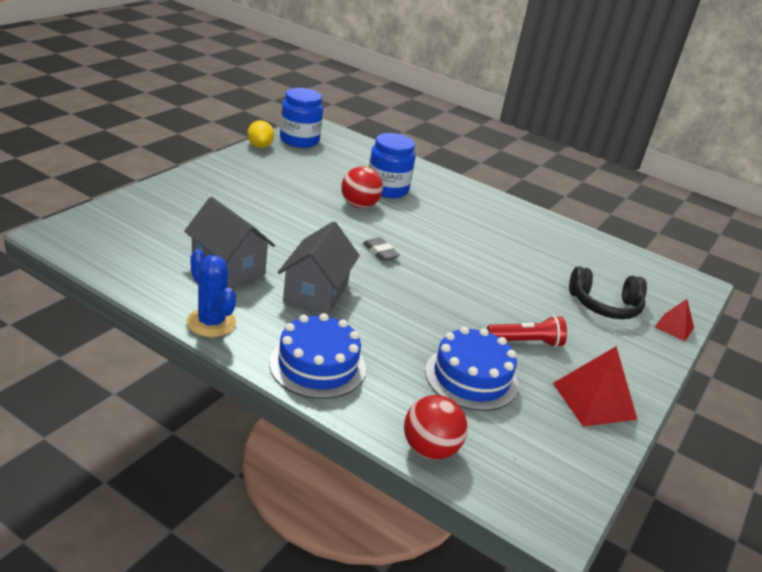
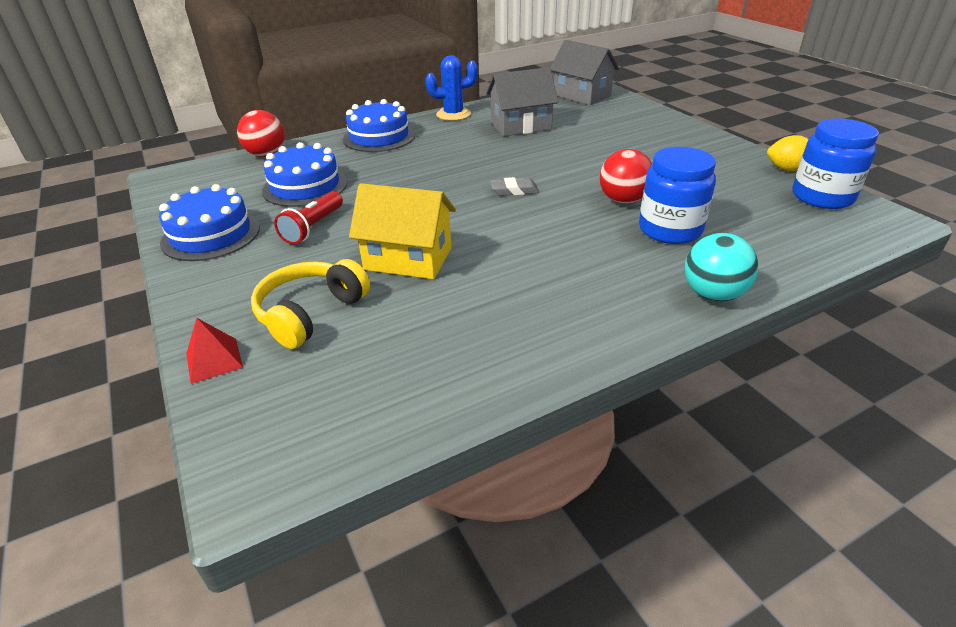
camera: 125 degrees right, 5 degrees up
(316, 292) = (465, 150): grey house -> grey house (582, 95)
(446, 179) = (713, 294): none -> turquoise ball
(516, 282) = (408, 259): none -> yellow house
(594, 400) = (211, 235): red pyramid -> blue cake
(604, 306) = (310, 313): black headphones -> yellow headphones

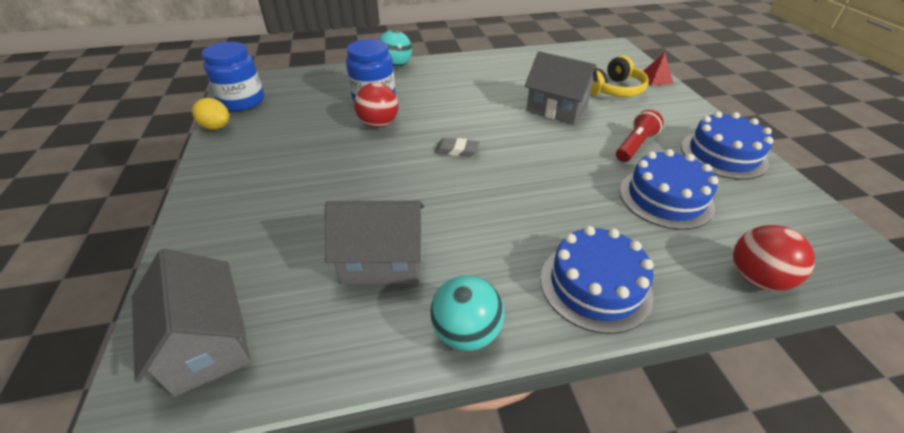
camera: 165 degrees left, 5 degrees up
(408, 259) = (556, 109): yellow house -> grey house
(453, 114) = (466, 332): blue cactus -> turquoise ball

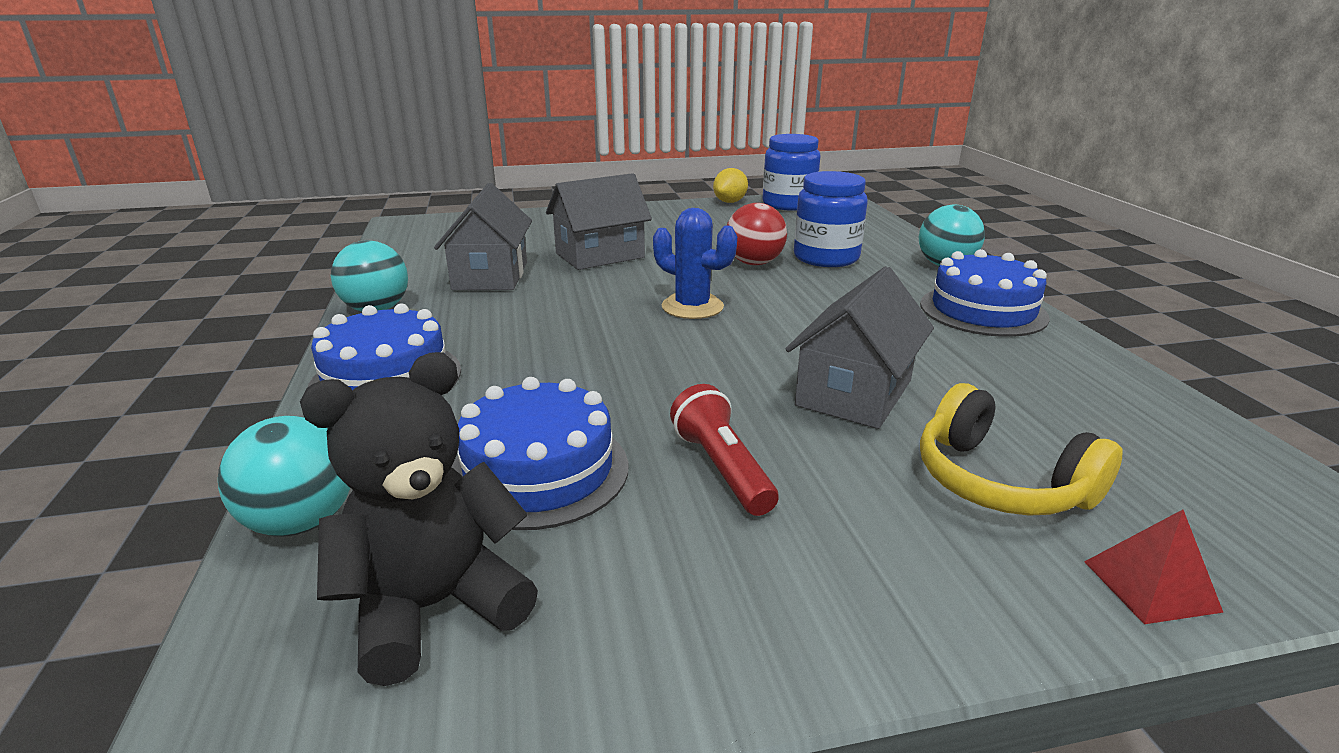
camera: 90 degrees right, 15 degrees down
(207, 343) = (435, 232): grey house -> grey house (600, 255)
(457, 150) = (692, 307): grey eraser -> blue cactus
(635, 146) = (722, 468): red flashlight -> red flashlight turned 150 degrees counterclockwise
(723, 154) = (693, 609): blue cake -> blue cake (983, 310)
(756, 278) = (301, 522): red ball -> turquoise ball
(769, 216) = (434, 607): none -> black teddy bear

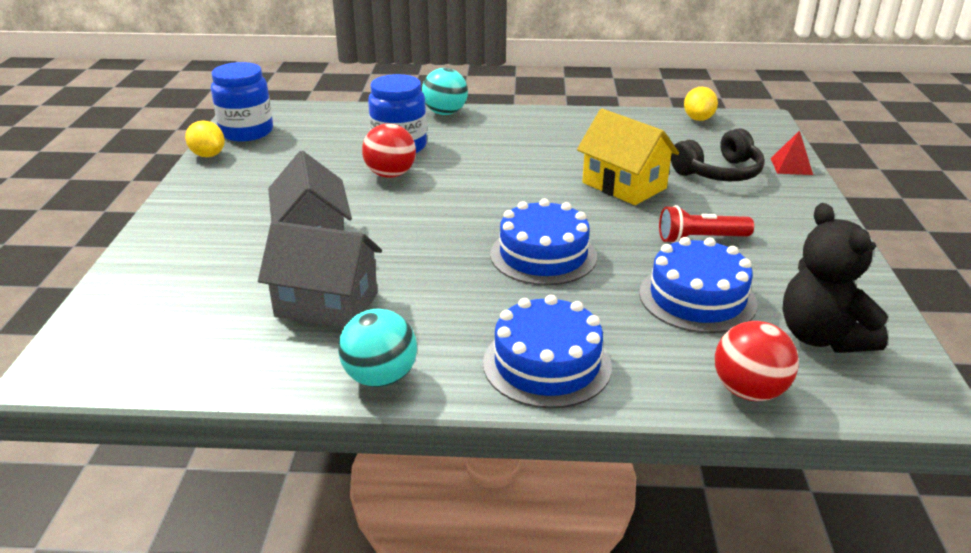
camera: 75 degrees left, 5 degrees up
(301, 522) = (749, 391): turquoise ball -> red ball
(692, 307) = (468, 214): blue cactus -> none
(854, 393) = (624, 185): grey house -> yellow house
(983, 310) = (527, 123): blue cake -> blue cake (543, 255)
(999, 482) = (719, 173): yellow headphones -> black headphones
(1234, 451) = (698, 119): none -> yellow lemon

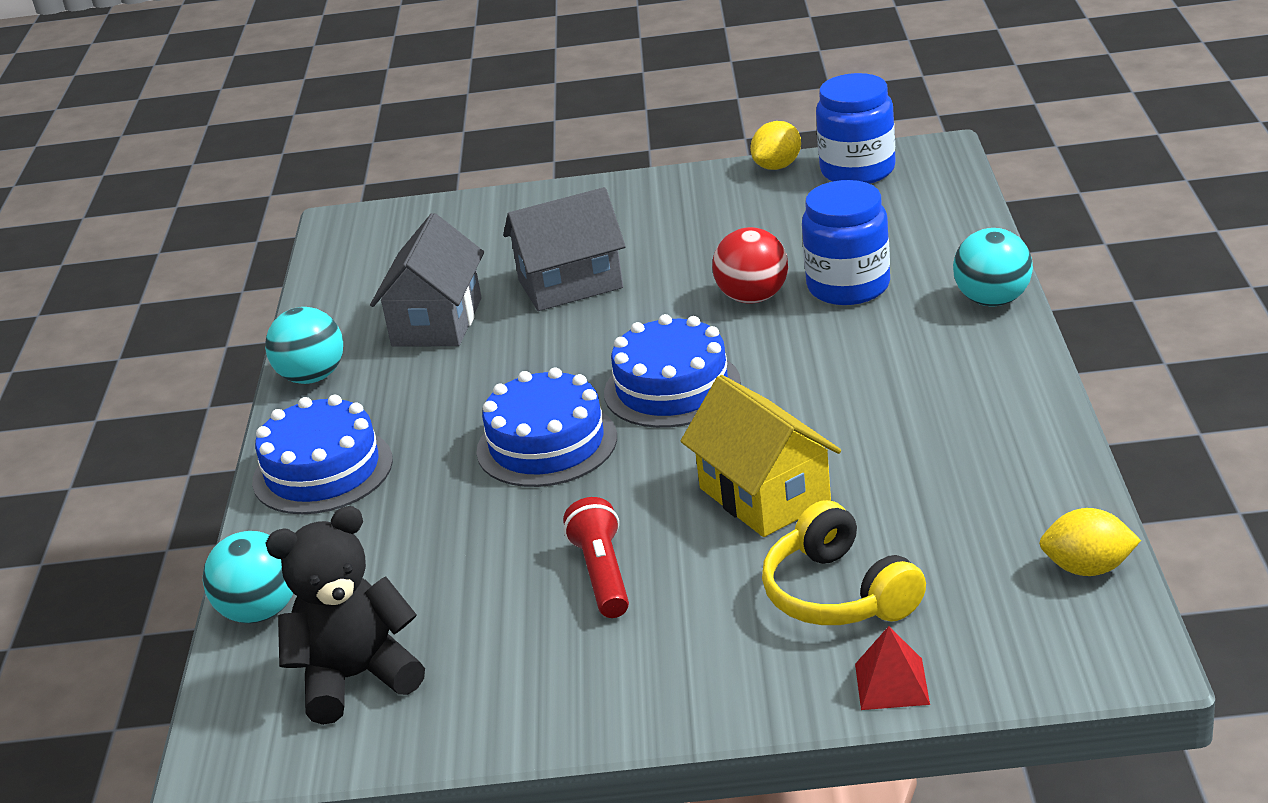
camera: 90 degrees right, 0 degrees up
(624, 185) = (764, 495): yellow house -> yellow house turned 75 degrees counterclockwise
(697, 298) = (447, 573): blue cake -> blue cake (672, 388)
(719, 173) = (838, 594): black headphones -> yellow headphones
(749, 391) = (260, 612): red ball -> turquoise ball

